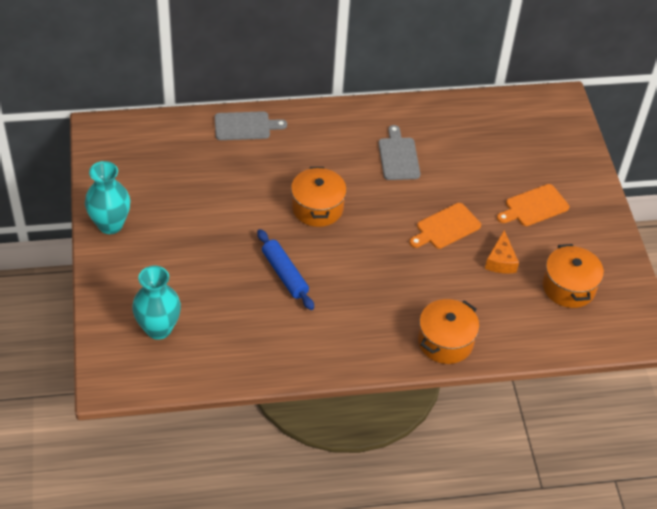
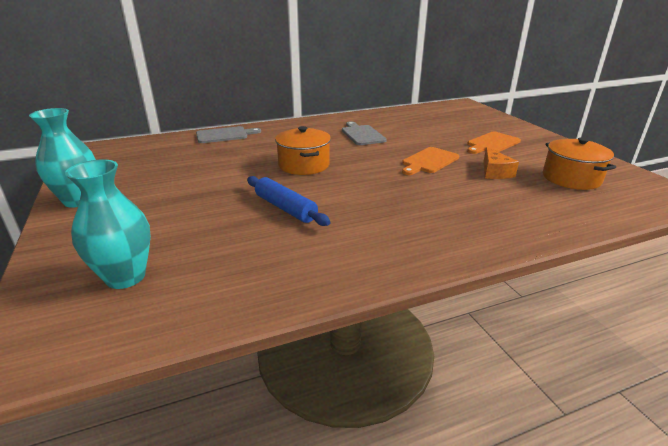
camera: 10 degrees left, 20 degrees down
(445, 341) = (494, 231): orange pot -> none

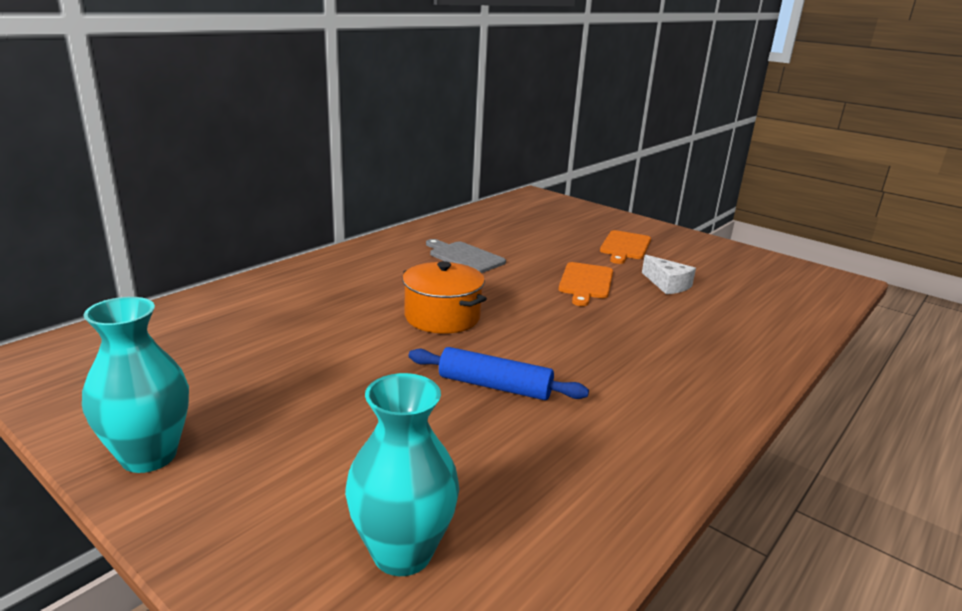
camera: 30 degrees left, 5 degrees down
(224, 135) = (263, 289): grey cutting board -> none
(495, 172) = (667, 284): orange cheese -> white cheese
(571, 178) = (742, 278): orange pot -> none

